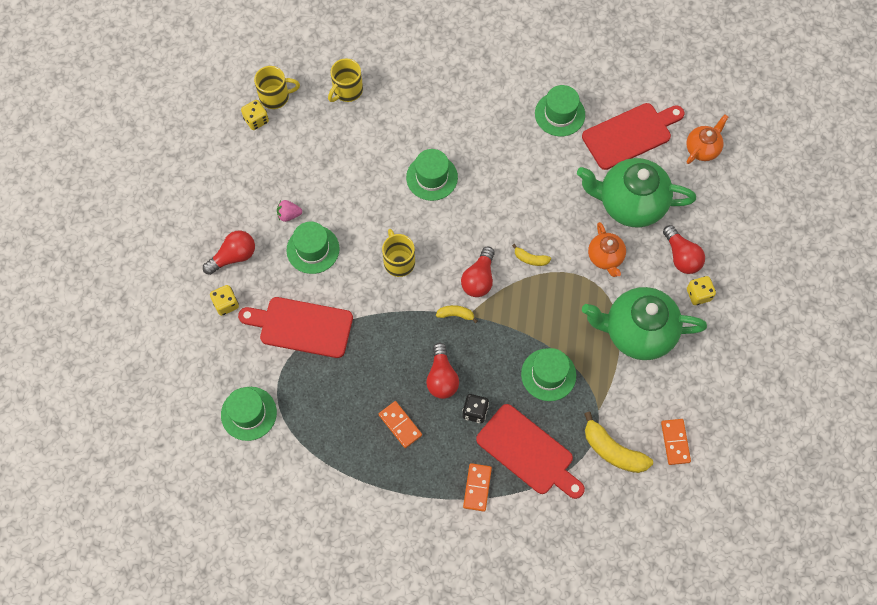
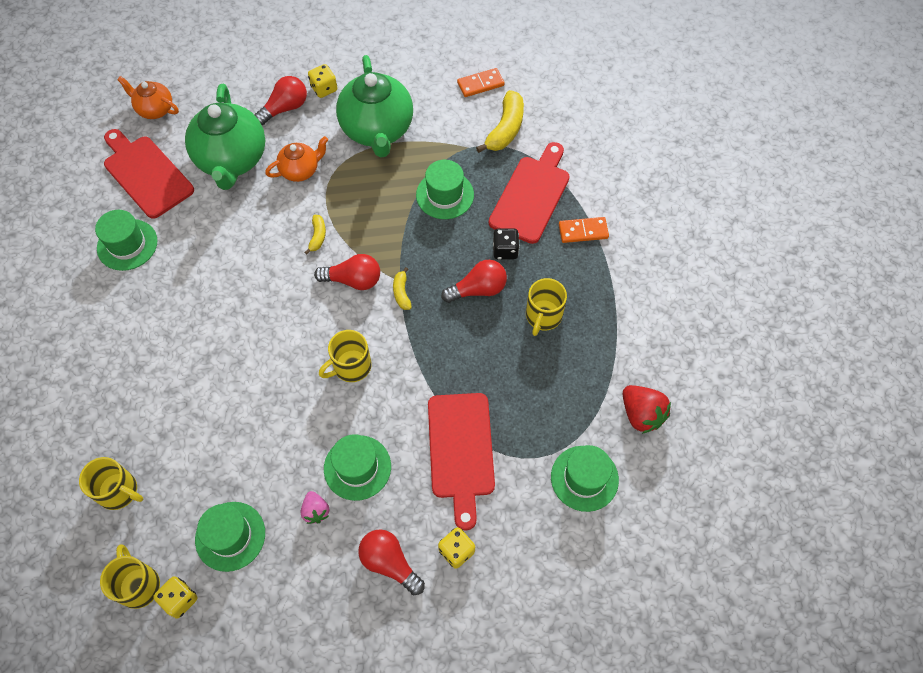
camera: 105 degrees left, 5 degrees down
(286, 477) = (641, 414): none -> red strawberry
(400, 425) = (543, 316): orange domino -> yellow mug
(432, 177) = (233, 358): green hat -> green hat (230, 536)

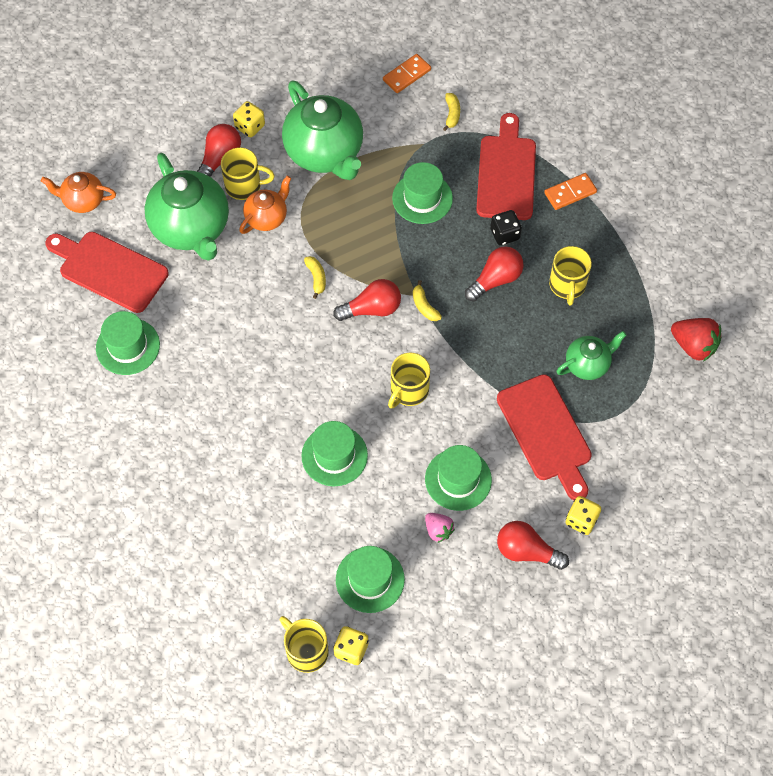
camera: 20 degrees left, 0 degrees up
(119, 491) = (244, 577): yellow mug -> yellow mug (244, 186)
(505, 129) = (452, 114): yellow banana -> yellow banana, size x0.53
(530, 398) = (587, 364): none -> green teapot
(584, 478) = (666, 419): green hat -> green hat (334, 455)

